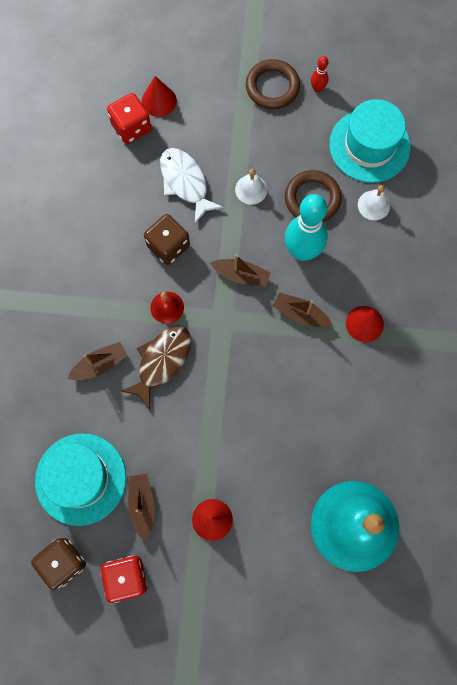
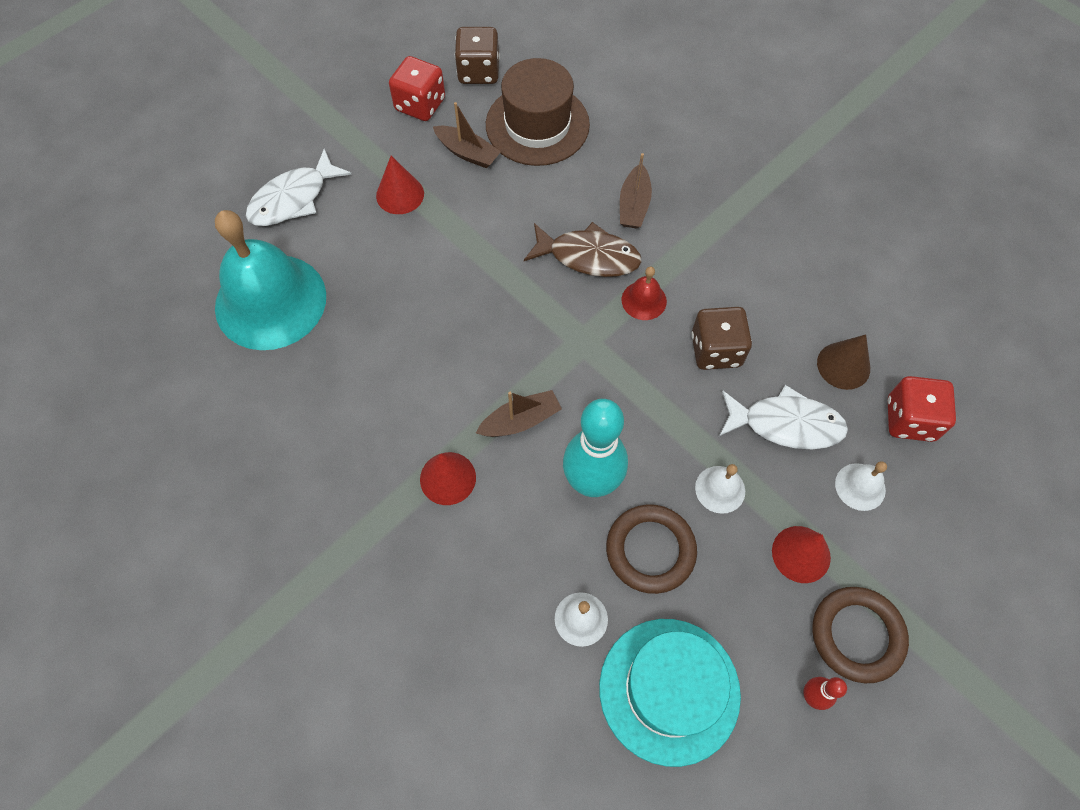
camera: 130 degrees right, 10 degrees down
(80, 479) = (537, 125): turquoise hat -> brown hat
(123, 177) = (843, 365): none -> brown cone
(159, 101) = (930, 477): red cone -> red cone (801, 554)
(162, 361) = (588, 256): brown fish -> brown fish turned 60 degrees counterclockwise
(192, 128) = (860, 486): none -> white bell
(241, 275) = (618, 396): brown boat -> none
(274, 588) = (293, 199): none -> white fish

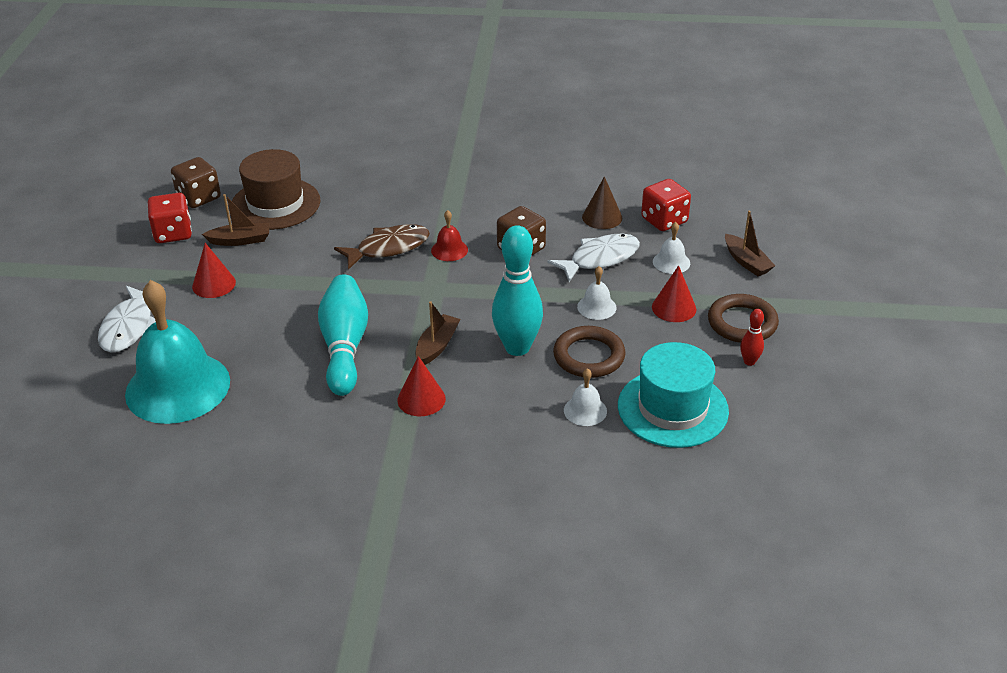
camera: 40 degrees left, 25 degrees down
(440, 357) = (344, 346): none -> turquoise bowling pin
(634, 205) = (389, 210): brown boat -> brown boat (746, 262)

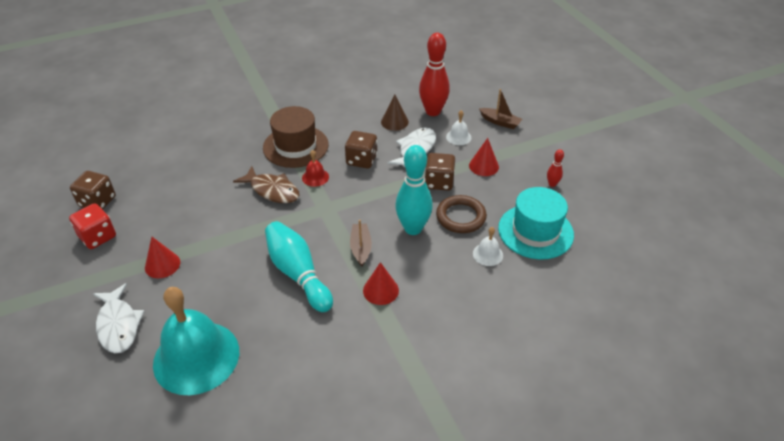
camera: 30 degrees left, 5 degrees up
(240, 240) = (157, 223): brown boat -> none
(275, 204) = (163, 186): brown hat -> brown hat (295, 146)
(388, 248) = (272, 190): brown fish -> brown fish turned 90 degrees clockwise
(596, 307) = (439, 182): white bell -> brown dice
(664, 220) = (433, 111): red dice -> red bowling pin
(742, 323) = (528, 161): brown ring -> none

